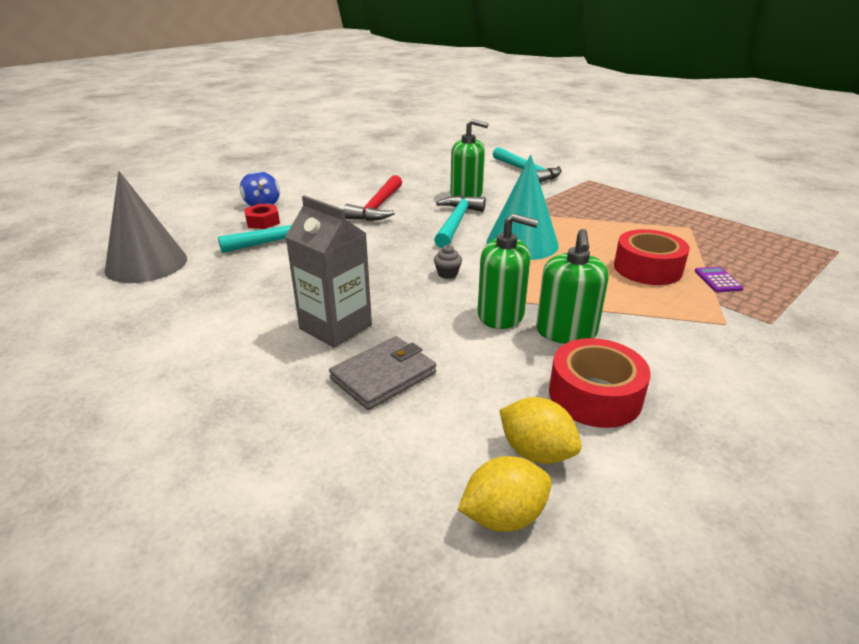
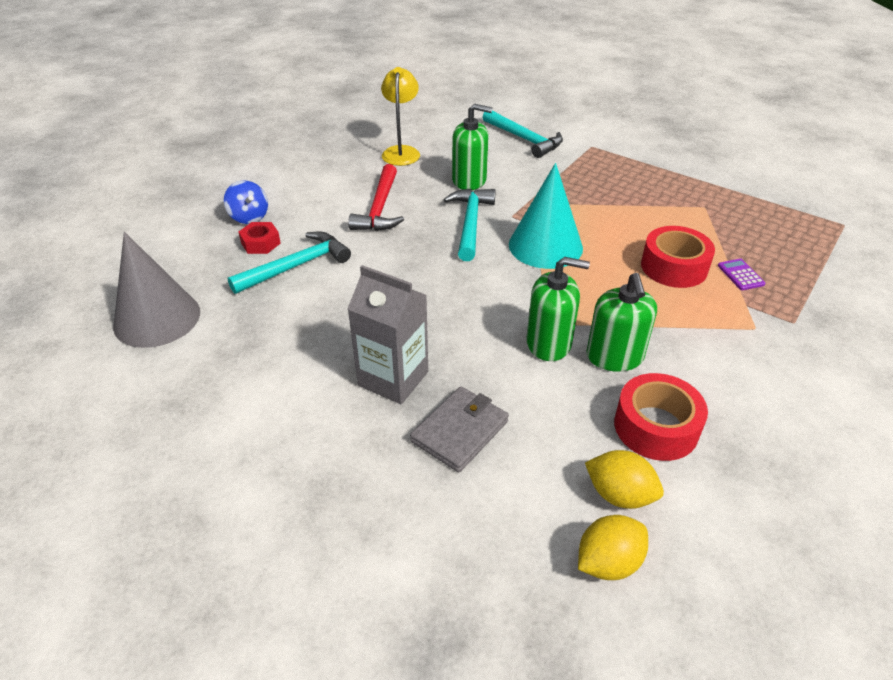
camera: 10 degrees left, 10 degrees up
(413, 173) = (401, 152): none -> yellow lamp
(447, 274) = (482, 296): grey cupcake -> none

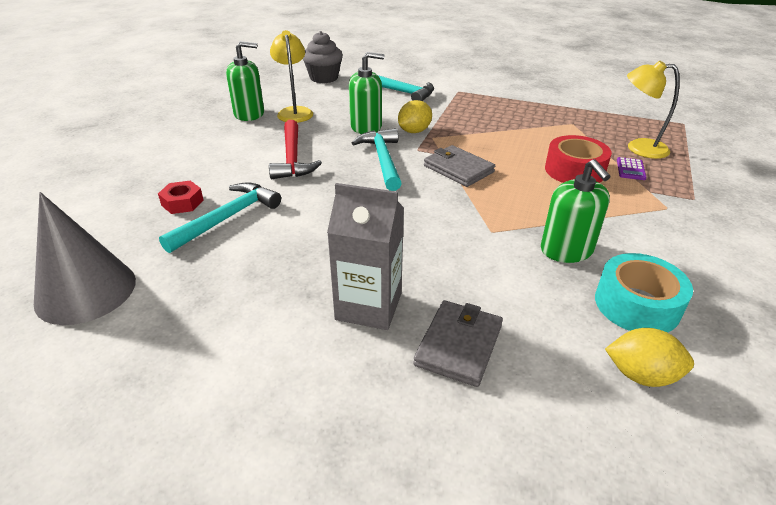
camera: 15 degrees left, 5 degrees down
(249, 217) = (162, 181): blue spinning top -> none
(448, 111) = (324, 78): none -> grey cupcake
(545, 246) = (458, 169): turquoise cone -> grey wallet
(549, 343) = (502, 248): green soap dispenser -> green soap dispenser (249, 114)
(608, 562) = (669, 447): yellow lemon -> yellow lemon (414, 131)
(656, 427) = (636, 305): red tape -> turquoise tape
(740, 275) = (630, 169): purple calculator -> purple calculator turned 135 degrees counterclockwise
(766, 249) = (638, 148): none -> yellow lamp

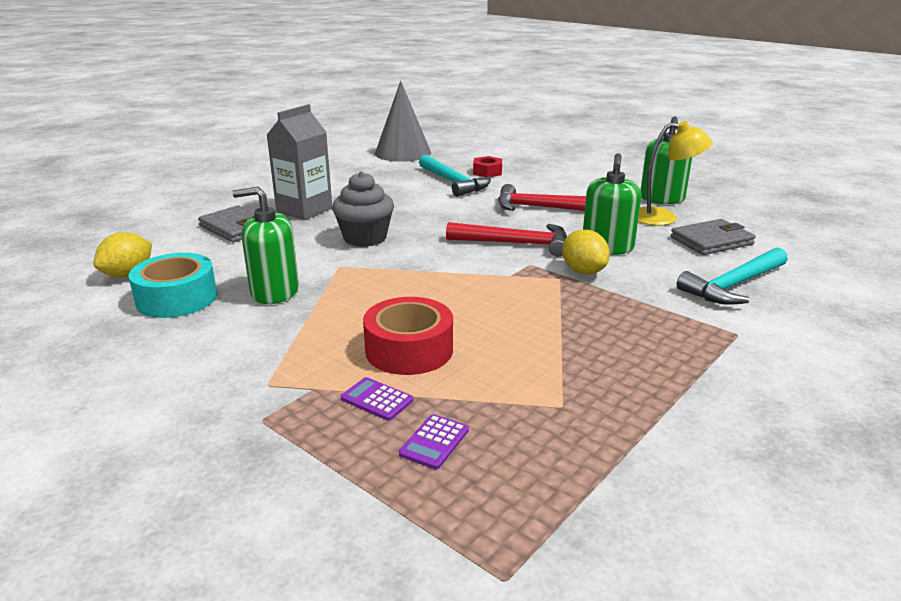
camera: 110 degrees right, 10 degrees down
(324, 78) = (791, 244): grey cupcake -> grey cupcake (365, 238)
(382, 160) = (515, 243): turquoise hammer -> red hammer
(458, 169) = (468, 277): grey wallet -> grey wallet (711, 241)
(638, 148) = (434, 442): yellow lamp -> purple calculator

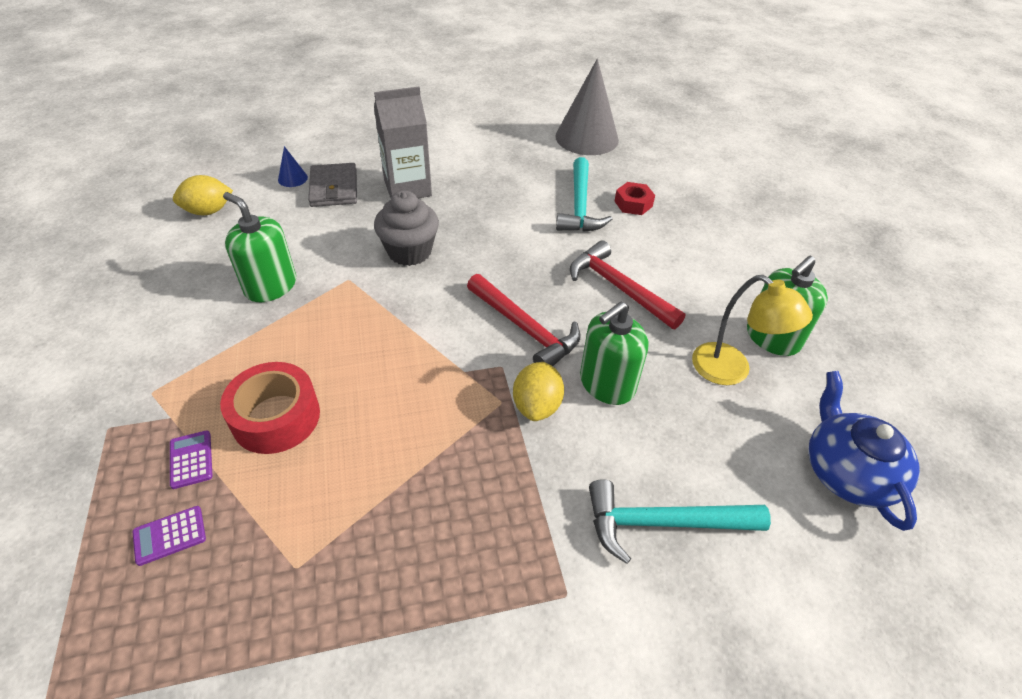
camera: 35 degrees right, 20 degrees up
(177, 298) = (206, 257): turquoise tape -> none
(184, 234) = (292, 178): none -> blue cone
(711, 241) = (736, 439): grey wallet -> none
(779, 231) = (847, 471): none -> blue teapot

